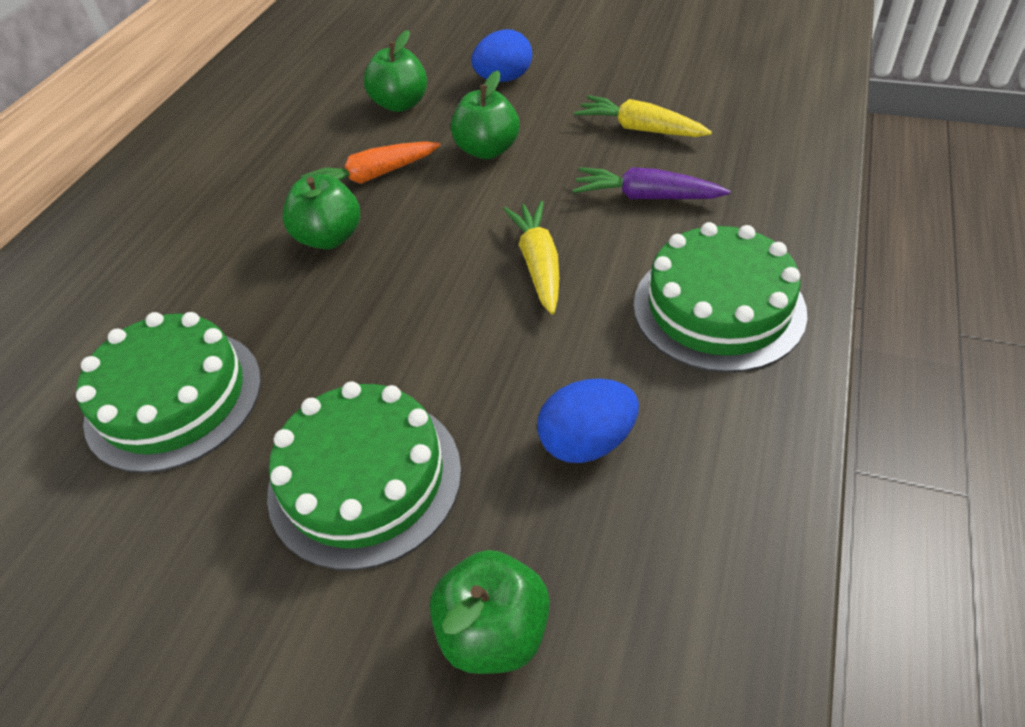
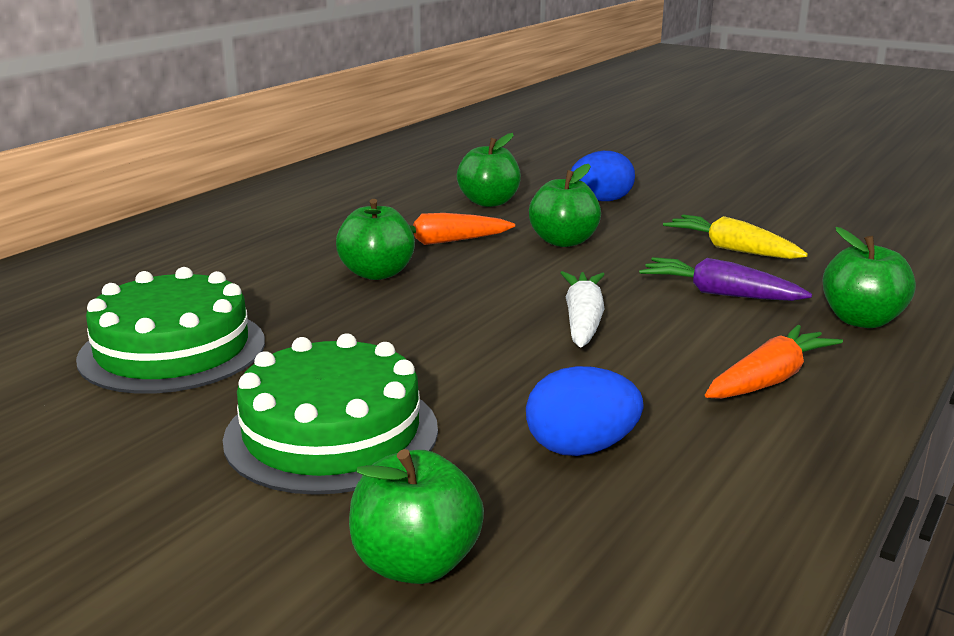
camera: 10 degrees right, 25 degrees down
(538, 263) = (583, 320): yellow carrot -> white carrot
(718, 307) = (770, 379): green cake -> orange carrot
(773, 207) = (861, 320): none -> green apple

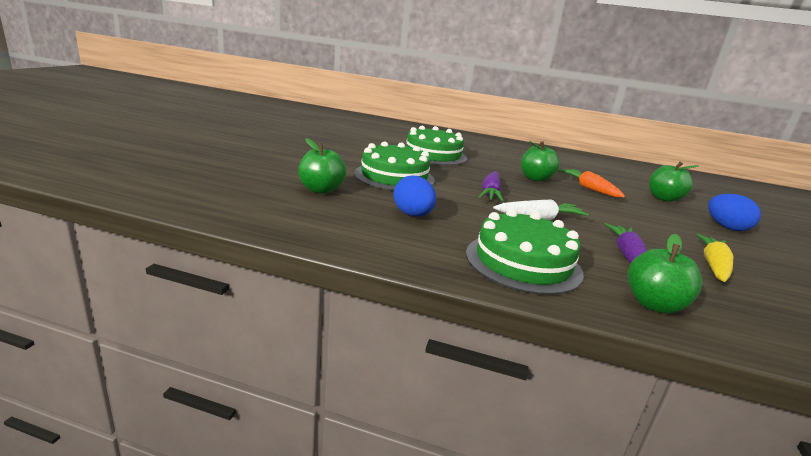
camera: 70 degrees right, 0 degrees up
(457, 337) = (490, 193): none -> purple carrot
(563, 241) = (638, 215): green apple -> none
(770, 379) = (523, 262): orange carrot -> green cake

